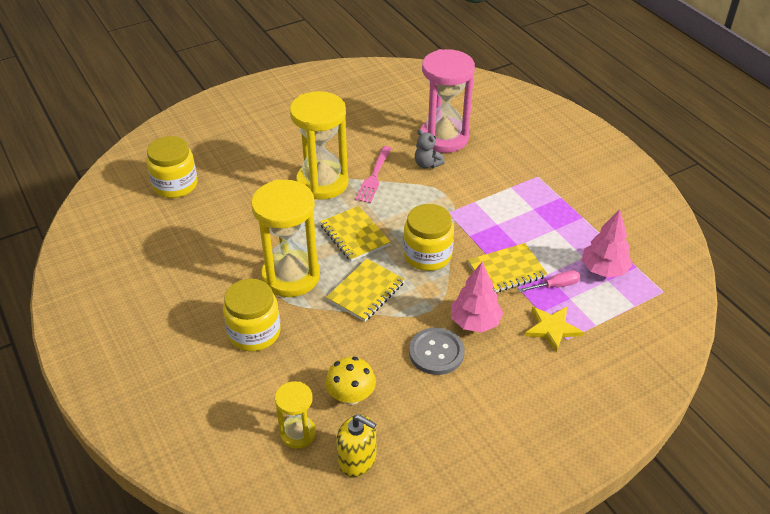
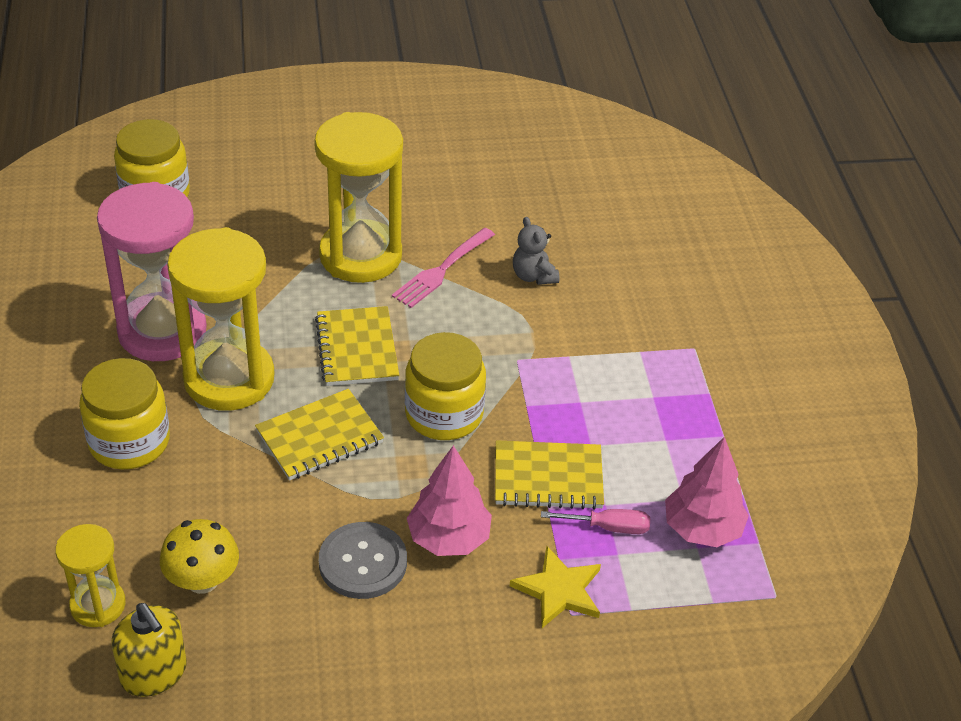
camera: 20 degrees right, 0 degrees up
(444, 138) = (585, 243): pink hourglass -> pink hourglass (162, 331)

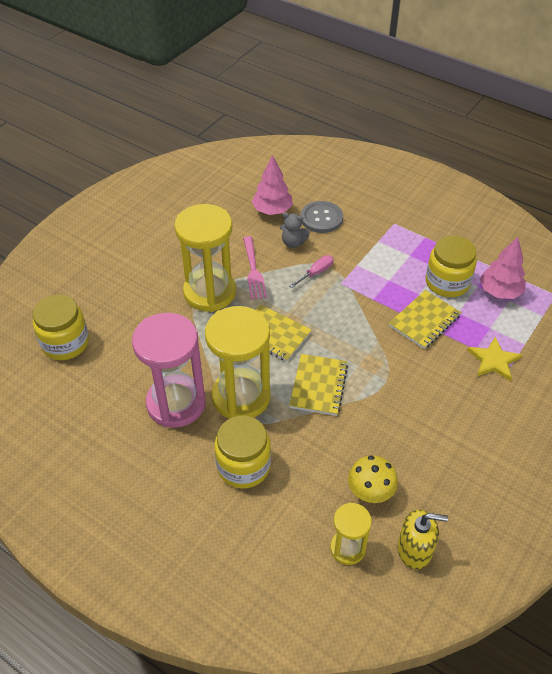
camera: 45 degrees left, 5 degrees up
(363, 562) = (415, 420): grey button -> grey button (321, 218)
(444, 414) = (349, 331): yellow jar -> yellow jar (447, 282)
(448, 538) = (429, 379): pink tree -> pink tree (272, 210)
(607, 527) = (471, 320): pink screwdriver -> pink screwdriver (316, 273)

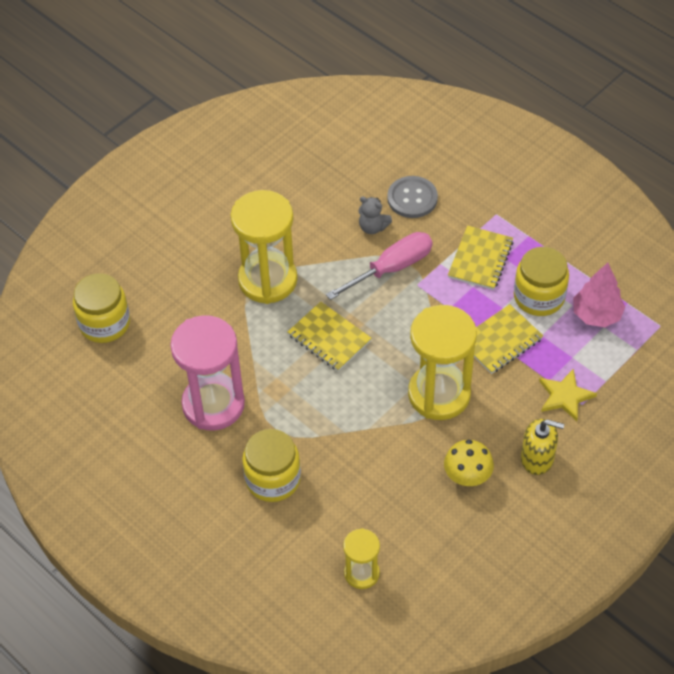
camera: 10 degrees right, 5 degrees up
(241, 397) = (282, 405): yellow hourglass -> yellow hourglass (439, 394)
(253, 270) = (321, 258): pink fork -> none
(272, 210) = (356, 182): pink tree -> none
(316, 273) = (391, 268): pink screwdriver -> pink screwdriver, size x1.87
(318, 386) = (367, 402): yellow notebook -> yellow notebook (480, 259)
(370, 492) = (397, 521): yellow mushroom -> yellow mushroom (467, 476)
(414, 550) = (427, 583): yellow soap dispenser -> yellow soap dispenser (537, 458)

